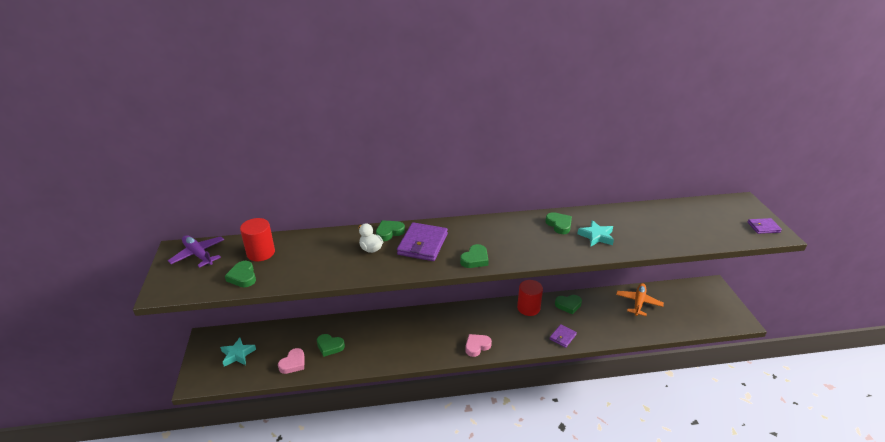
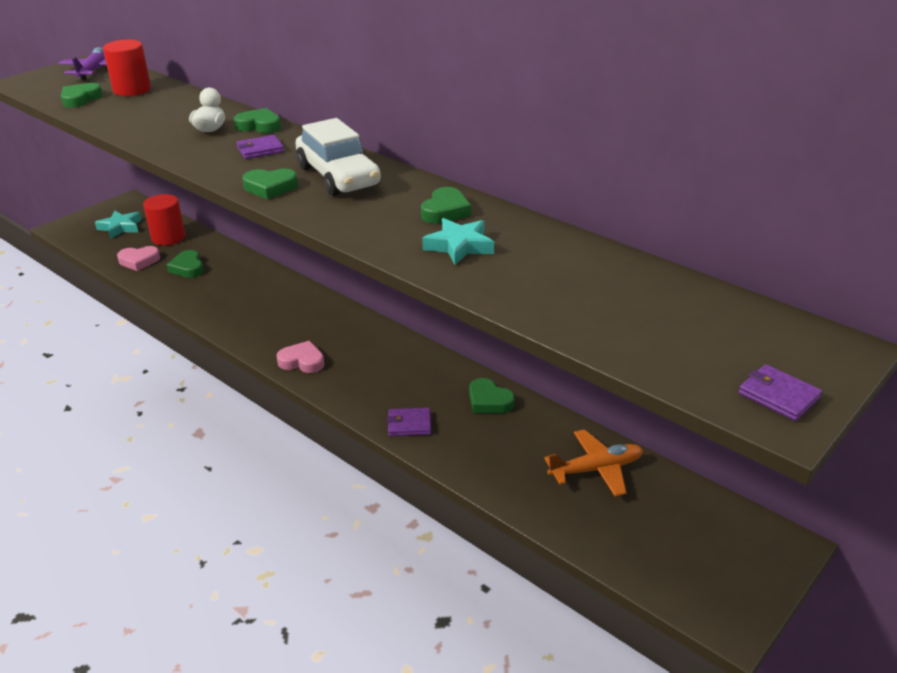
camera: 50 degrees right, 0 degrees up
(423, 244) = (260, 150): purple wallet -> purple wallet, size x0.54
(487, 236) = (338, 176): none -> white car
(528, 308) = (434, 369): red cylinder -> red cylinder (168, 237)

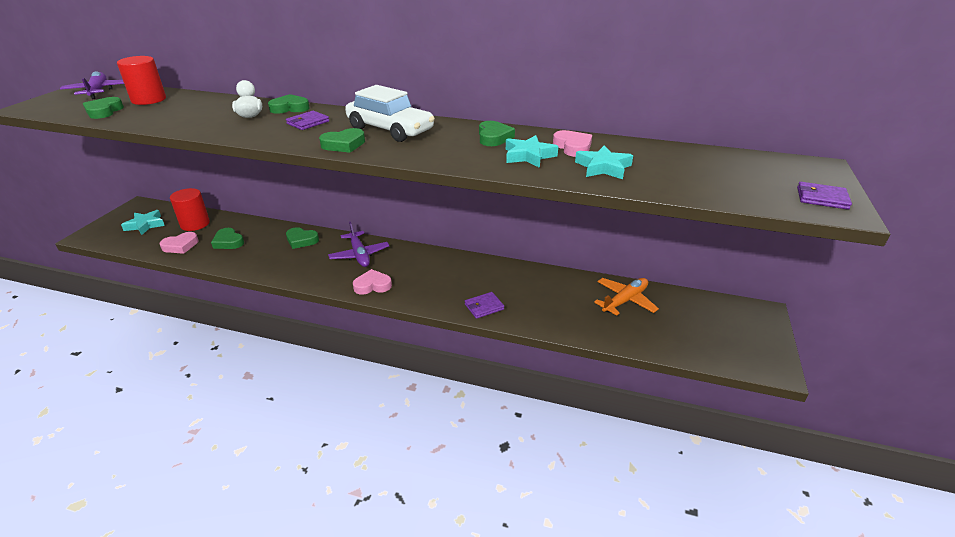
camera: 25 degrees left, 0 degrees up
(314, 319) = (359, 255): none -> purple plane
(489, 401) = (525, 277): green heart -> green heart (301, 240)
(527, 245) = (572, 147): none -> pink heart
(532, 282) = (603, 167): none -> turquoise star

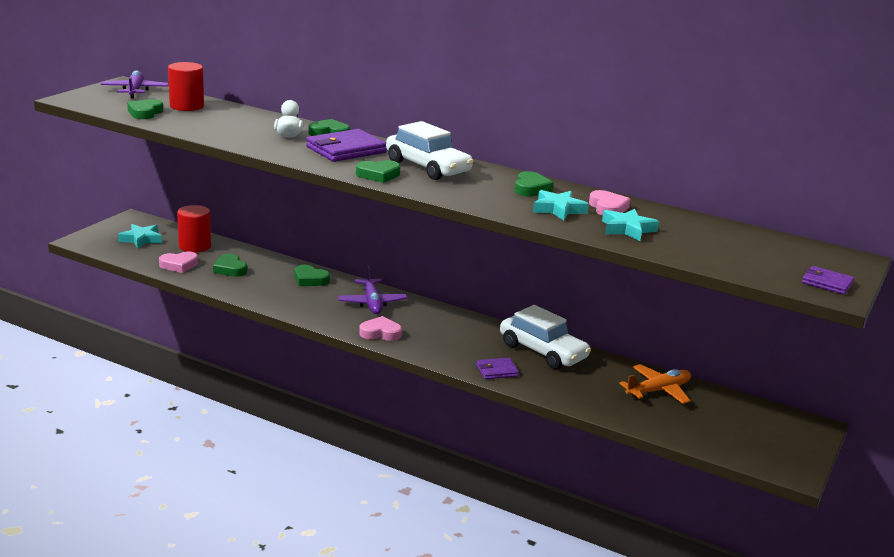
camera: 10 degrees right, 10 degrees down
(308, 122) = (346, 150): purple wallet -> purple wallet, size x1.86
(516, 278) = (542, 352): none -> white car

